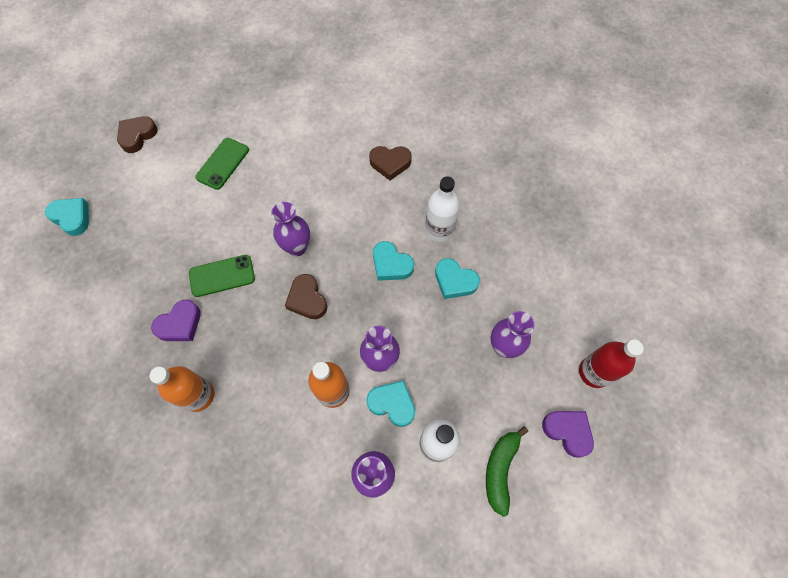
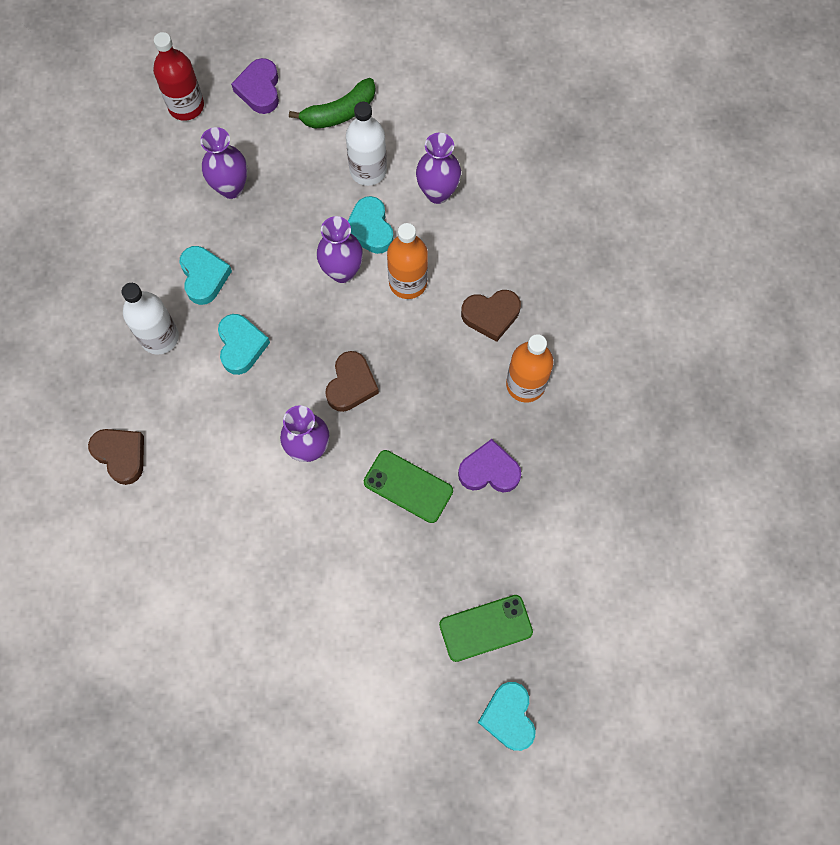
camera: 135 degrees left, 5 degrees up
(137, 136) = (350, 777): brown heart -> brown heart (491, 315)
(223, 164) = (289, 632): green phone -> green phone (485, 628)

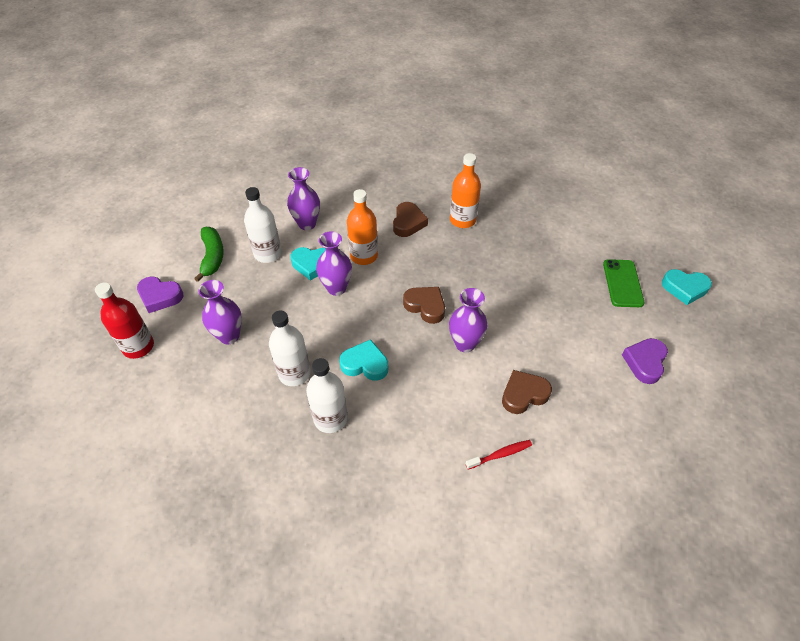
camera: 70 degrees left, 20 degrees down
(121, 455) = (424, 476): brown heart -> brown heart (523, 394)
(170, 528) = (500, 454): none -> red toothbrush
(204, 277) = (294, 373): turquoise heart -> white bottle
(408, 486) = (513, 296): green phone -> none
(489, 471) = (515, 252): purple heart -> purple heart (645, 362)

